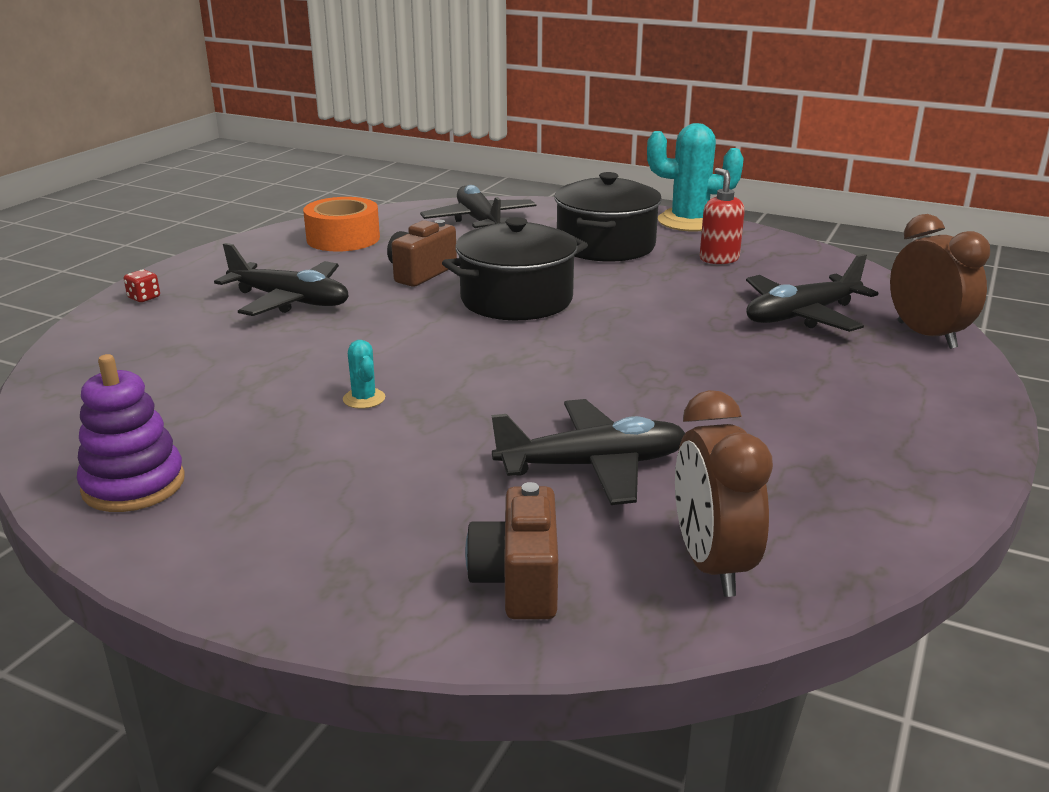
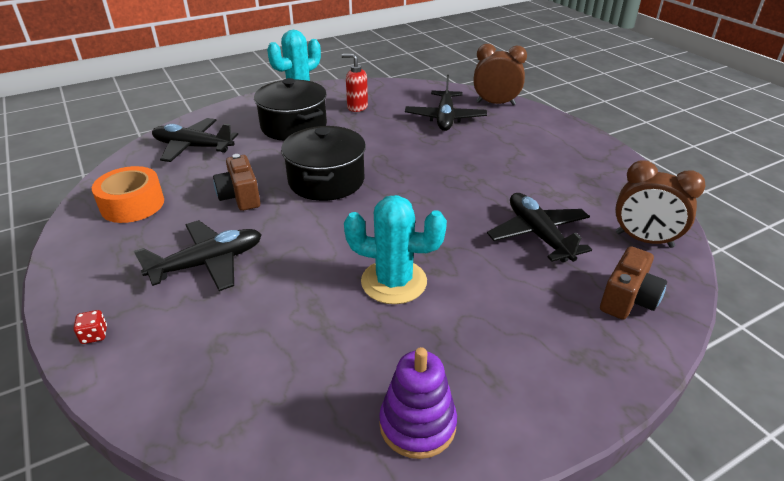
camera: 55 degrees left, 10 degrees up
(364, 399) = (394, 282): turquoise cactus -> turquoise cactus, size x2.24
(518, 581) = (628, 299): brown camera -> brown camera turned 90 degrees counterclockwise
(593, 466) = (538, 235): black plane -> black plane turned 45 degrees counterclockwise

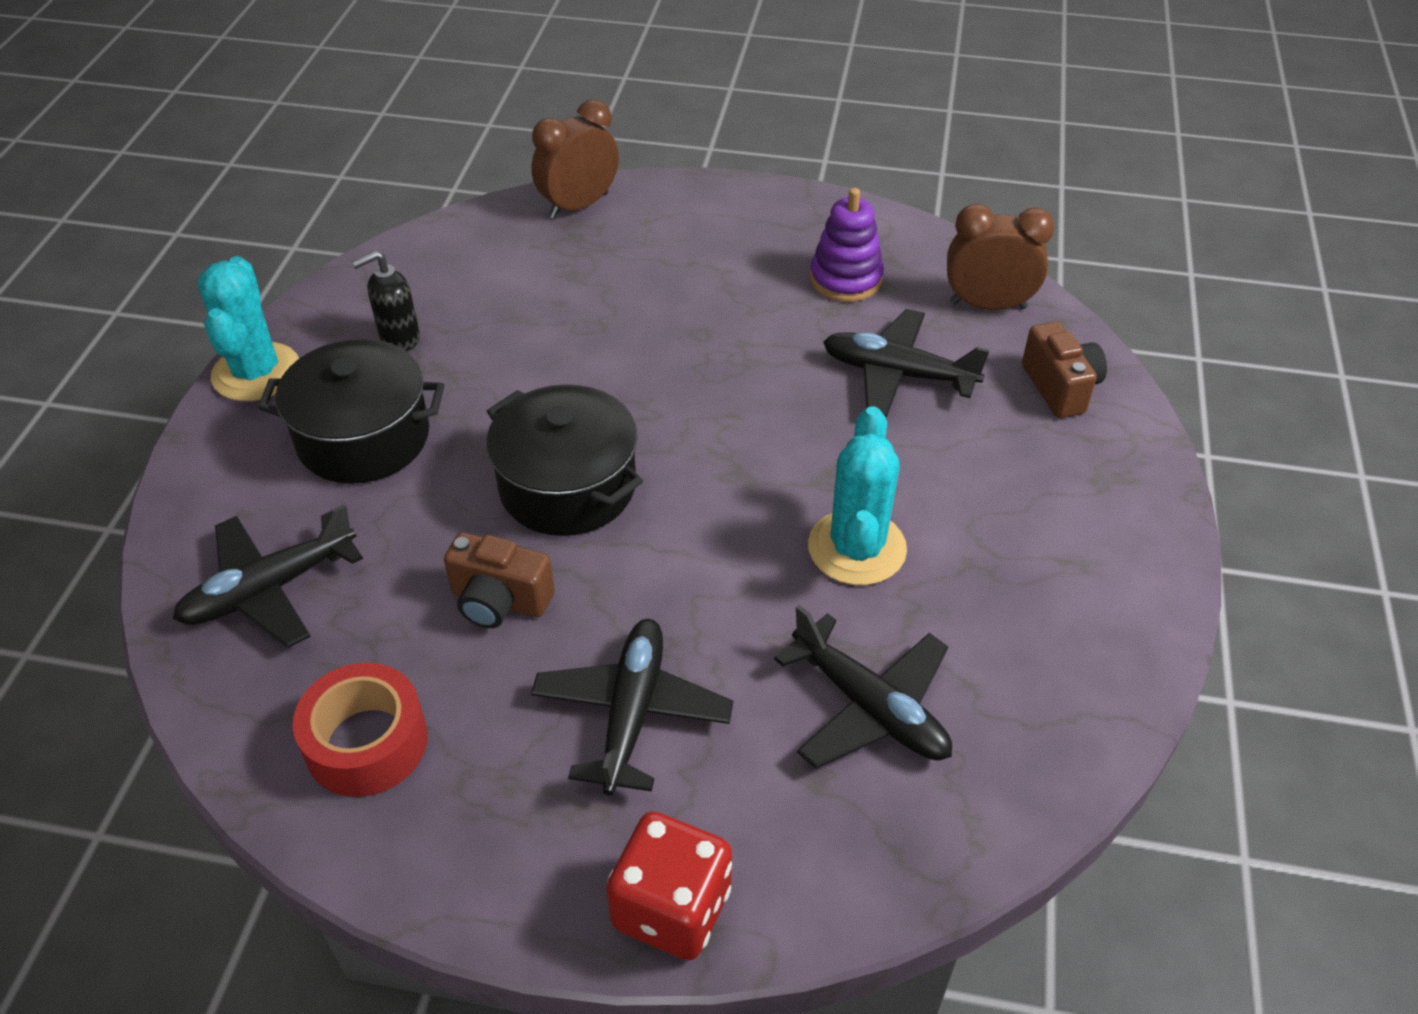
camera: 50 degrees left, 10 degrees up
(94, 335) = (671, 908): red dice -> red dice, size x2.46
(132, 204) = (367, 742): orange tape -> red tape
(357, 107) = (399, 338): red soap dispenser -> black soap dispenser
(394, 282) = (857, 548): turquoise cactus -> turquoise cactus turned 45 degrees counterclockwise
(417, 424) = (1087, 661): purple stacking toy -> purple stacking toy (845, 279)
(445, 118) = (553, 275): black plane -> black plane (869, 707)
(644, 240) = (988, 305): brown clock -> brown clock turned 150 degrees counterclockwise

